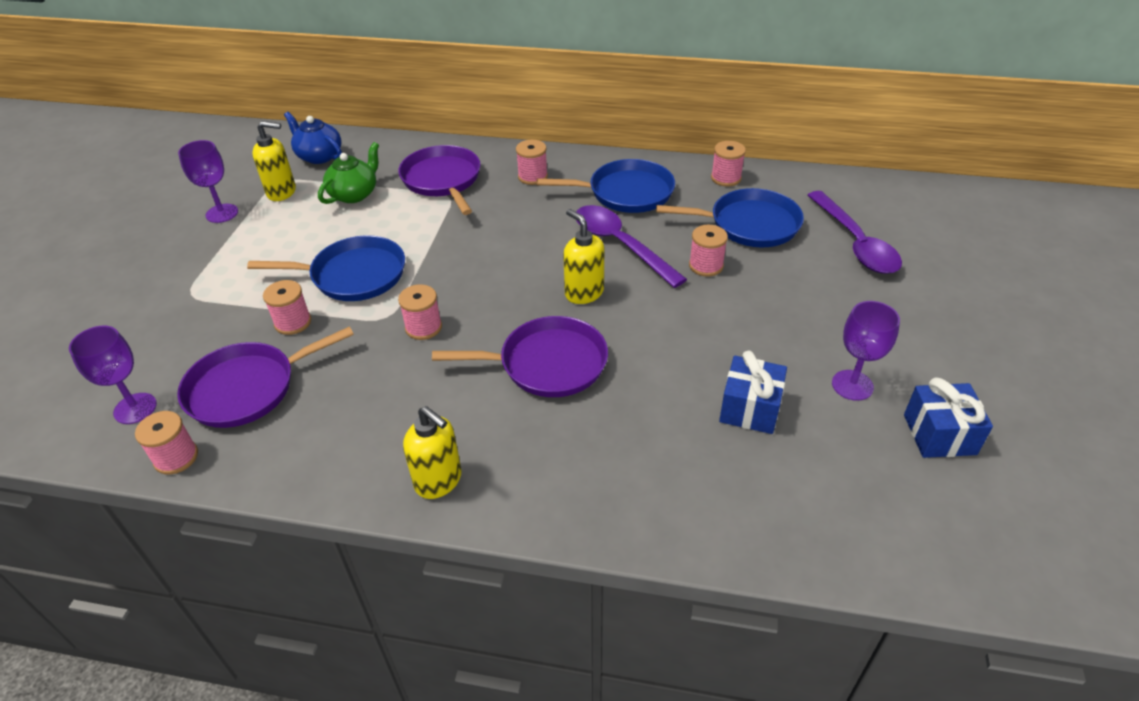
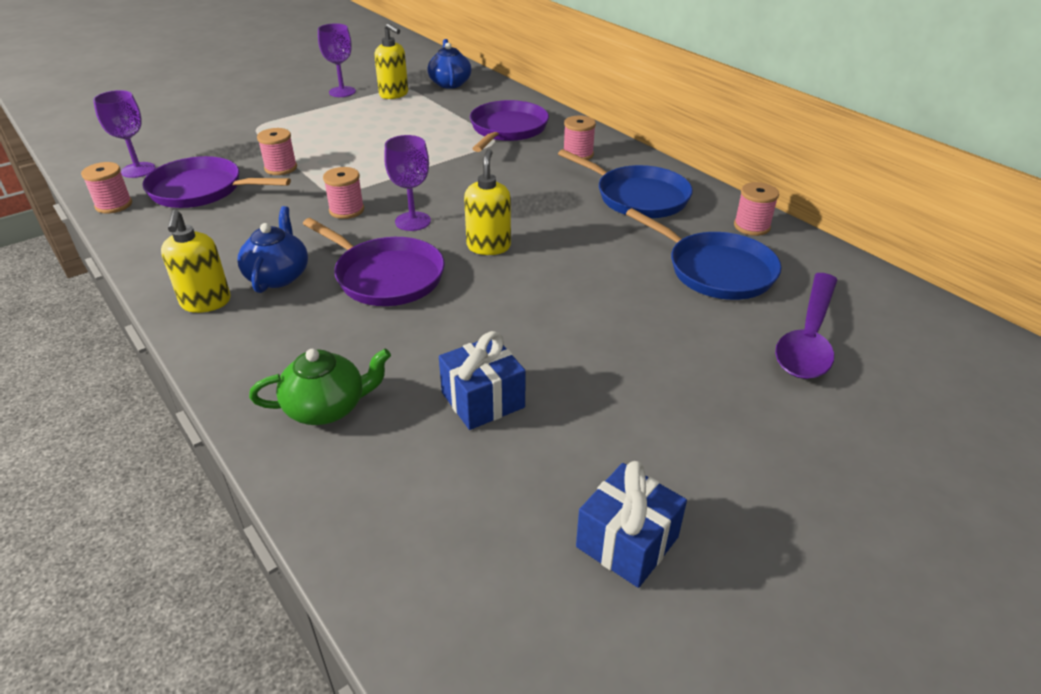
camera: 40 degrees right, 5 degrees down
(354, 194) = (435, 113): green teapot -> green teapot (327, 407)
(354, 275) = (357, 159): blue pan -> none
(461, 418) = (278, 276): none -> blue teapot
(620, 244) = (572, 229): purple spoon -> none
(706, 266) = (621, 279): pink spool -> none
(852, 385) = (606, 444): purple goblet -> purple goblet (413, 221)

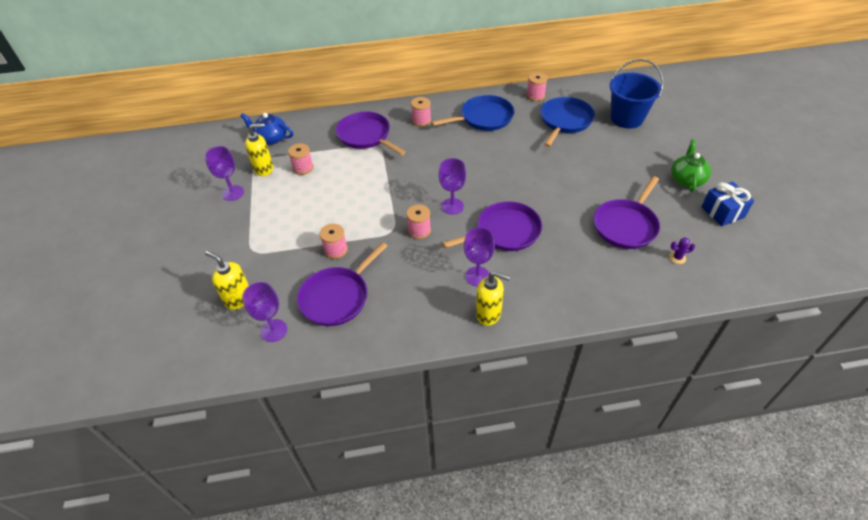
camera: 60 degrees left, 10 degrees up
(114, 205) = (324, 350): pink spool -> pink spool (303, 168)
(278, 276) = (477, 276): blue teapot -> purple goblet
(327, 407) = (609, 280): green teapot -> green teapot (686, 179)
(431, 489) = (677, 258): none -> purple cactus
(483, 400) = (626, 225): blue gift -> purple pan
(488, 246) = (498, 185): yellow soap dispenser -> yellow soap dispenser (238, 298)
(716, 270) = (565, 121): blue pan -> blue pan turned 45 degrees counterclockwise
(808, 338) = (626, 118): purple spoon -> blue bucket

